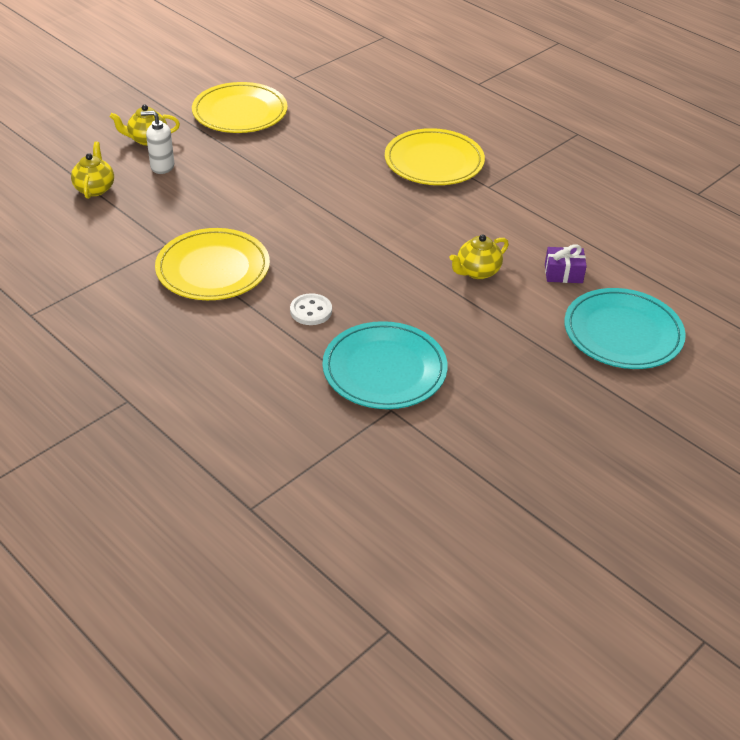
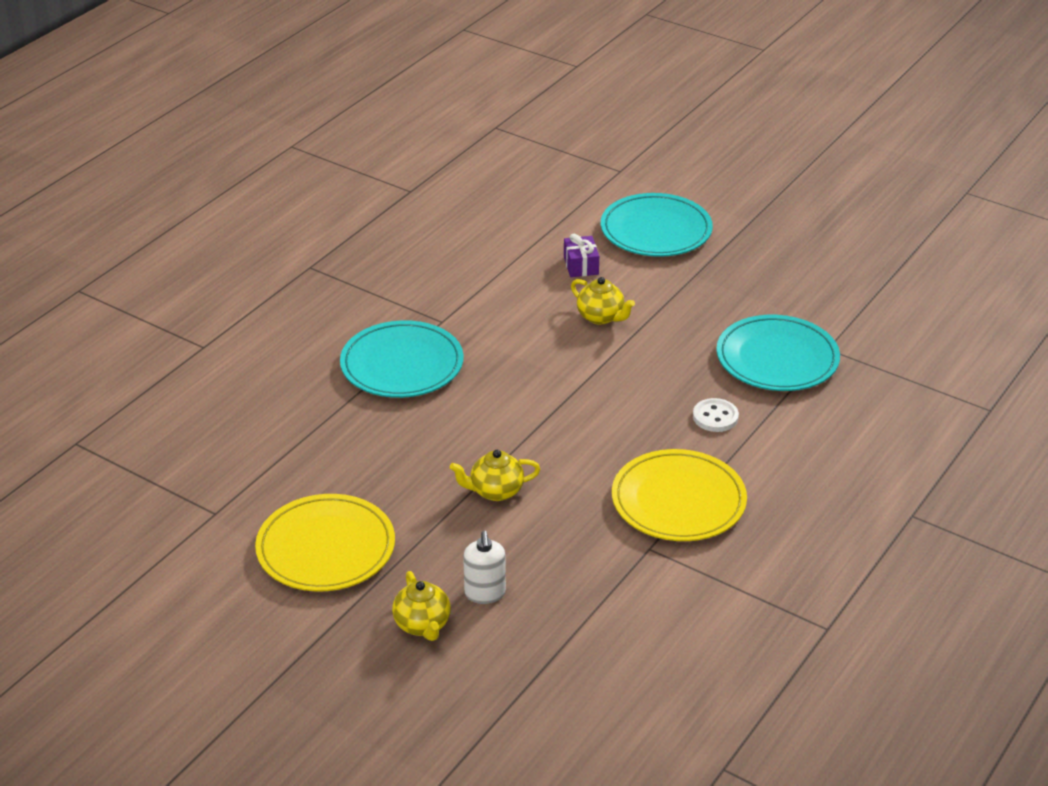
camera: 100 degrees left, 5 degrees down
(95, 188) = (558, 646): yellow teapot -> yellow teapot (495, 491)
(434, 162) = (402, 365): yellow plate -> turquoise plate

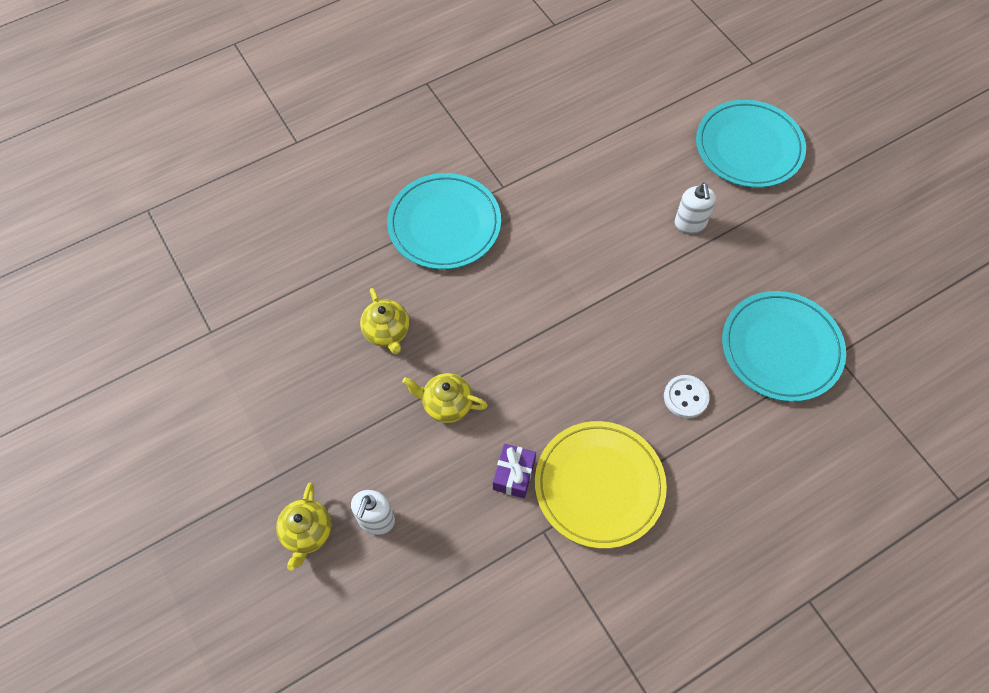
camera: 25 degrees right, 25 degrees up
(326, 548) = (276, 409): yellow plate -> none
(581, 265) = (658, 165): purple gift -> purple gift (514, 475)
(601, 317) = (644, 234): yellow teapot -> yellow teapot (387, 332)
(638, 298) = (690, 224): none -> white soap dispenser

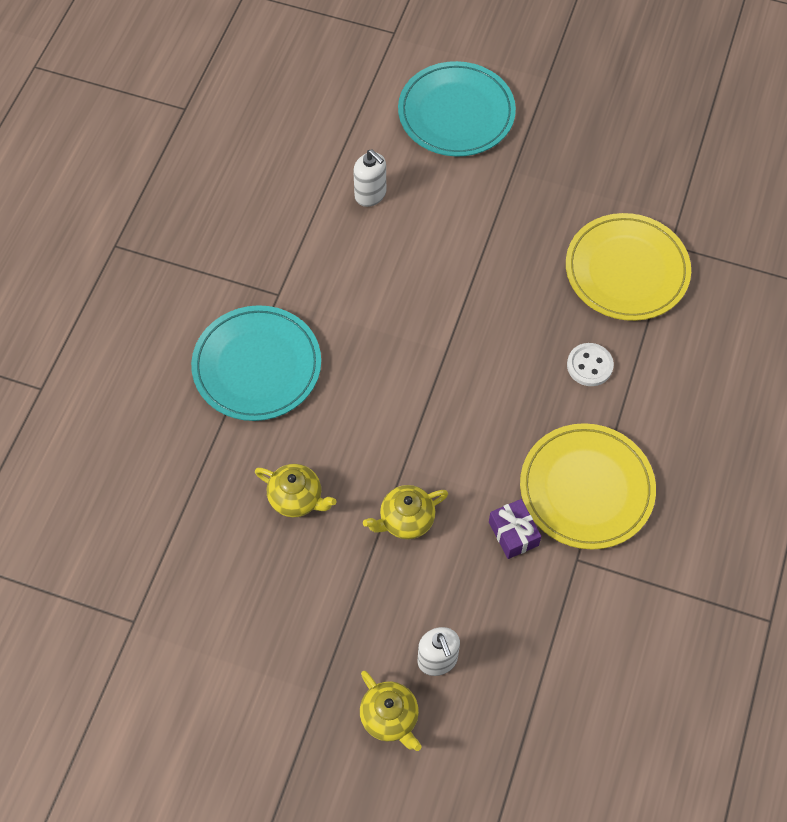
camera: 40 degrees left, 0 degrees up
(690, 224) = (467, 215): white soap dispenser -> white soap dispenser (370, 195)
(781, 348) = (626, 270): turquoise plate -> yellow plate

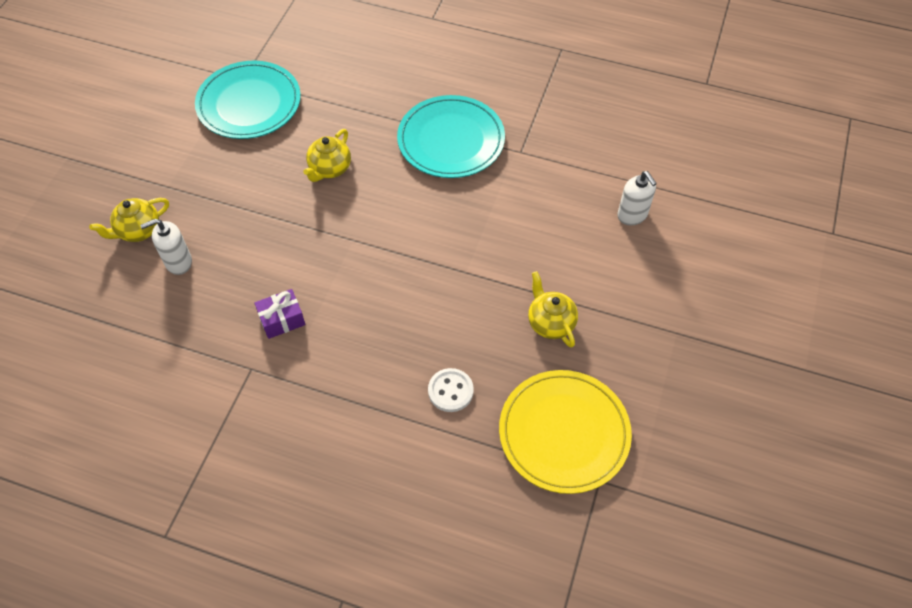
camera: 90 degrees right, 5 degrees down
(370, 195) = (632, 215): white soap dispenser -> white soap dispenser turned 75 degrees counterclockwise
(406, 520) = (303, 241): yellow teapot -> yellow teapot (550, 323)
(456, 113) = (741, 285): turquoise plate -> turquoise plate (249, 104)
(586, 488) = (320, 381): yellow plate -> none

